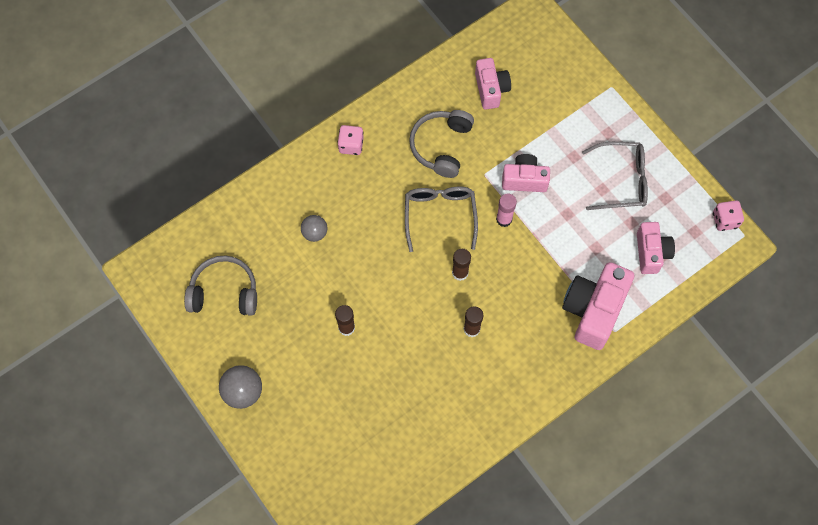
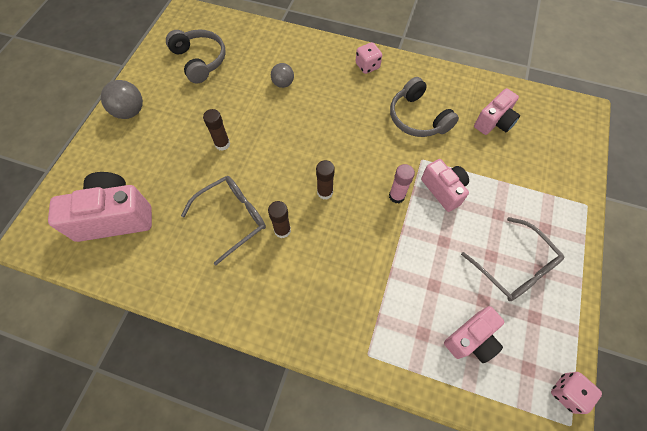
camera: 55 degrees right, 5 degrees down
(440, 215) = (361, 150): grey glasses -> grey glasses (232, 218)
(441, 146) = (418, 118): grey headphones -> grey headphones turned 105 degrees counterclockwise
(593, 310) = (373, 321): pink camera -> pink camera (114, 217)

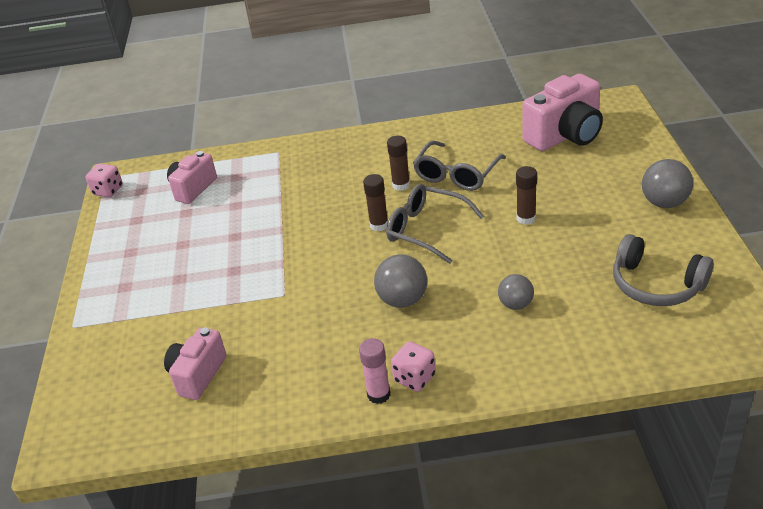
camera: 160 degrees right, 25 degrees down
(345, 117) = (402, 300): none -> grey ball
(396, 196) = (299, 251): pink glue stick -> pink glue stick (378, 394)
(418, 118) = (306, 337): grey headphones -> none
(443, 190) = (247, 276): pink camera -> none
(514, 267) = (158, 245): grey glasses -> grey glasses (426, 230)

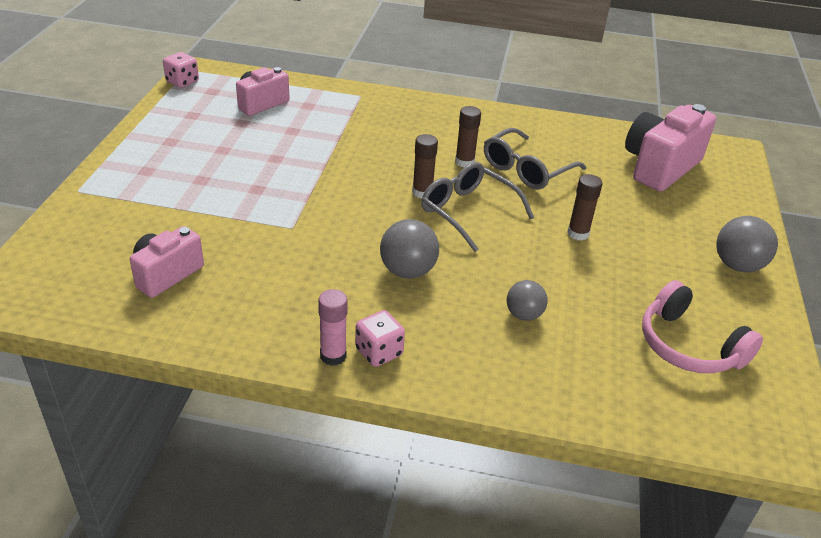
camera: 10 degrees right, 0 degrees up
(565, 135) = (660, 167): pink camera -> pink camera turned 150 degrees clockwise
(656, 285) = (688, 346): grey headphones -> pink headphones

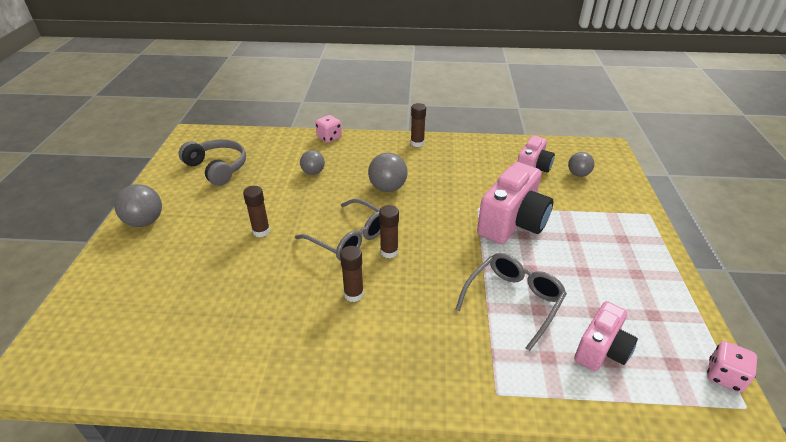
camera: 175 degrees right, 0 degrees up
(105, 255) = (578, 174): none -> grey ball
(333, 356) = (417, 143): pink glue stick -> brown glue stick
(379, 352) = (394, 147): pink dice -> pink dice (329, 137)
(526, 169) = (291, 294): grey glasses -> grey glasses (513, 301)
(660, 167) = (143, 323): pink camera -> pink camera (512, 223)
(688, 346) = (217, 168): pink headphones -> grey headphones

